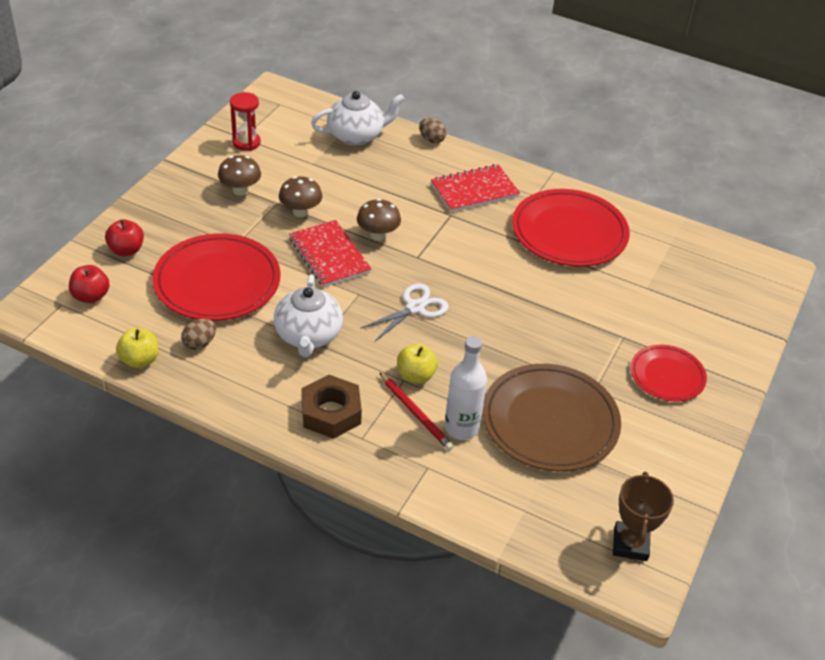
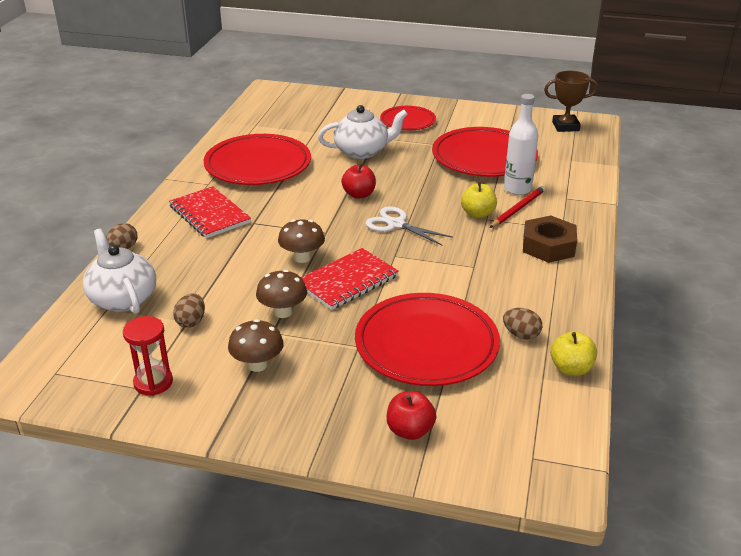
camera: 100 degrees left, 10 degrees down
(91, 296) = (504, 436): red apple -> red apple (359, 194)
(308, 336) = (467, 273): white teapot -> white teapot (362, 151)
(310, 165) = (191, 322): none -> brown egg
(550, 422) = (484, 157): brown plate -> red plate

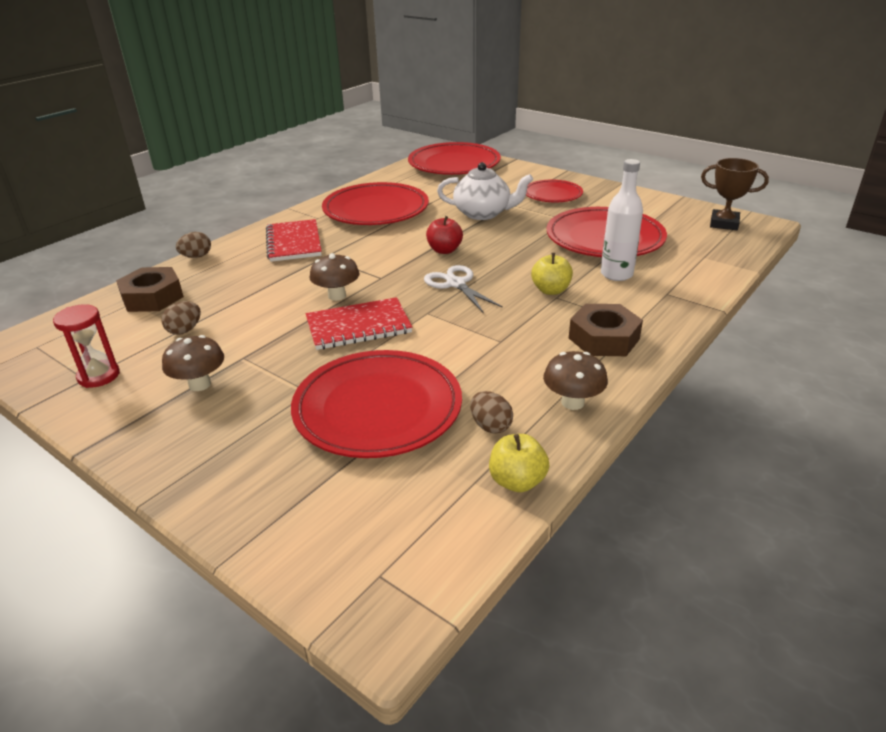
camera: 25 degrees right, 0 degrees up
(123, 298) = (152, 297): white teapot -> brown nut
(283, 312) = (271, 341): brown mushroom -> brown mushroom (572, 402)
(290, 102) = (454, 164): none -> red plate
(410, 430) = (275, 496): red apple -> none
(518, 209) = (600, 294): red pencil -> none

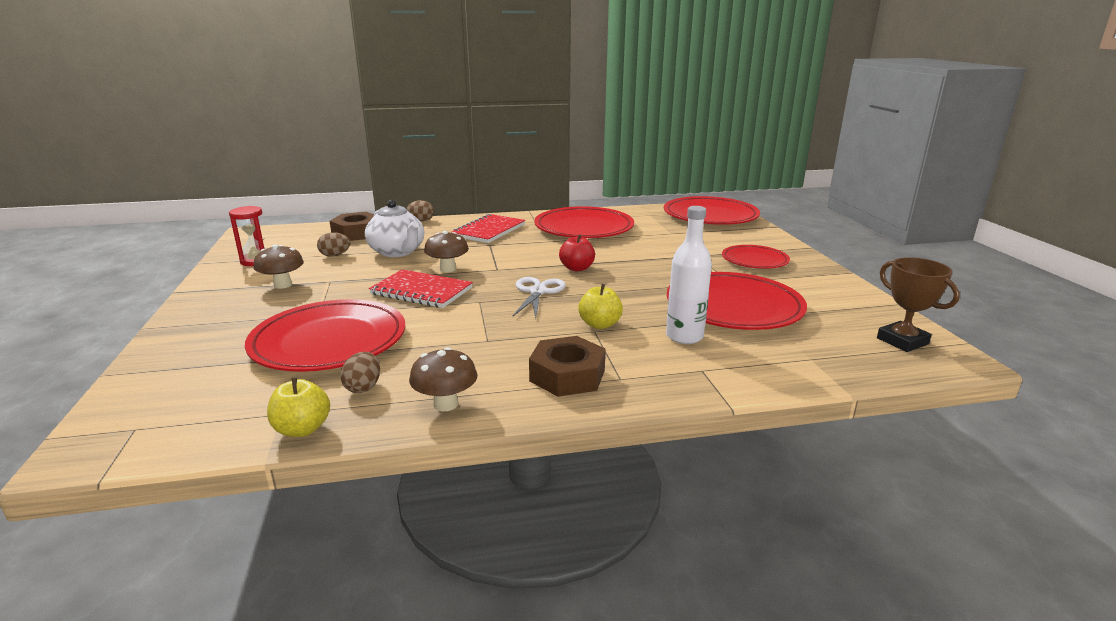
camera: 40 degrees right, 10 degrees down
(483, 213) = (661, 255): white teapot -> white teapot (397, 252)

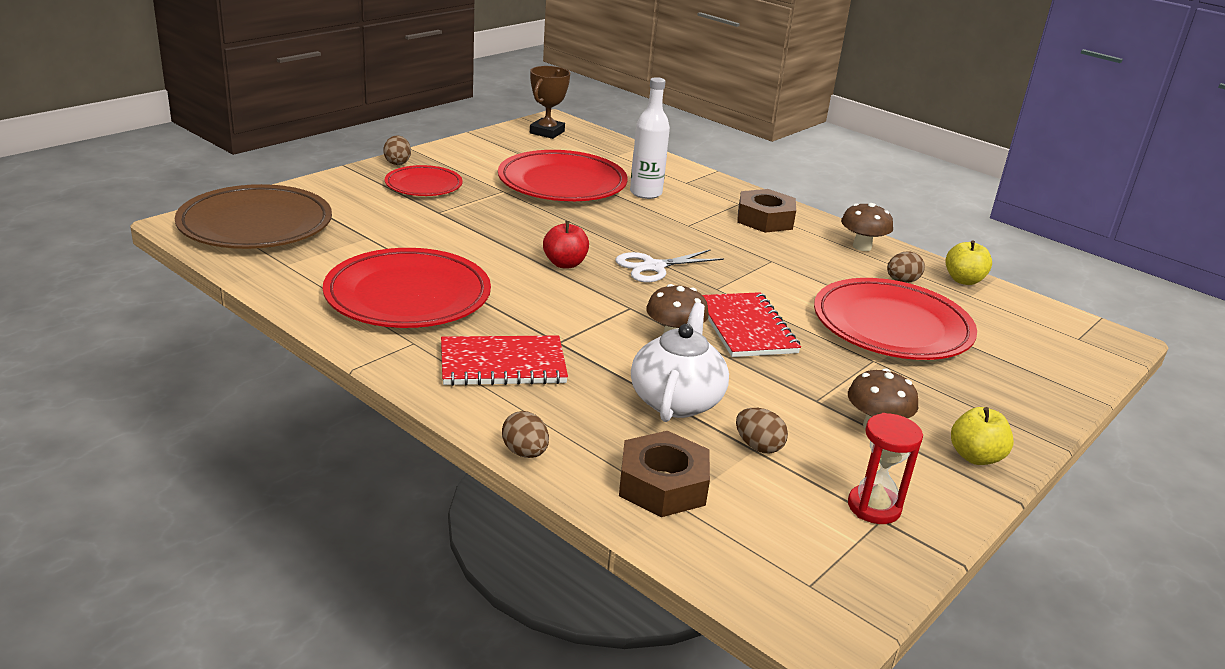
camera: 130 degrees left, 5 degrees up
(600, 324) = (674, 225): yellow apple -> yellow apple (975, 457)
(710, 216) = (255, 225): red plate -> brown plate
(811, 262) = (397, 162): none -> brown egg

